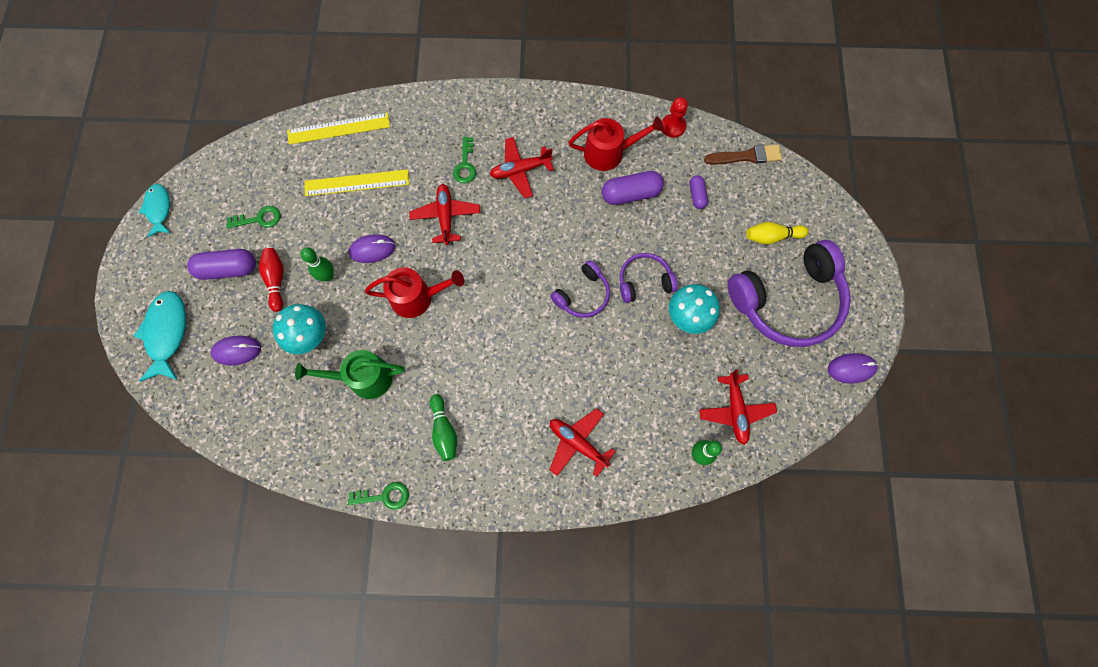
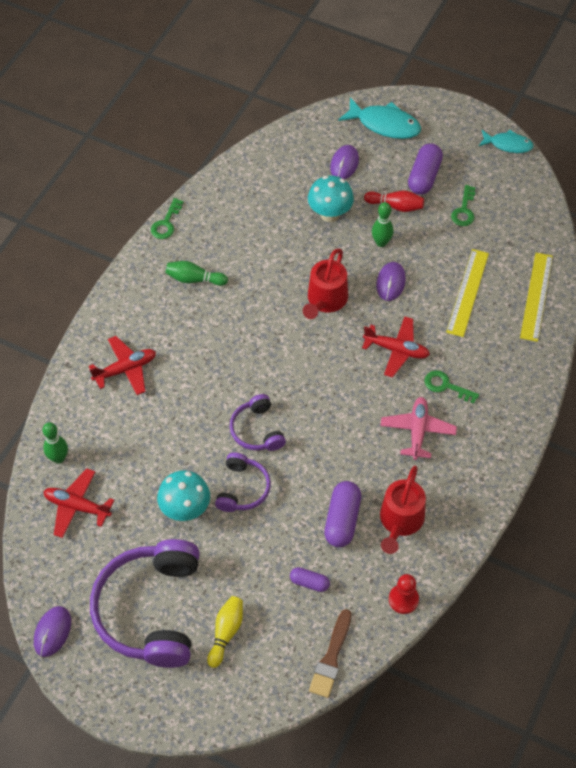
camera: 115 degrees right, 15 degrees down
(364, 378) = (272, 240): green watering can -> none
(520, 170) = (417, 431): red plane -> pink plane

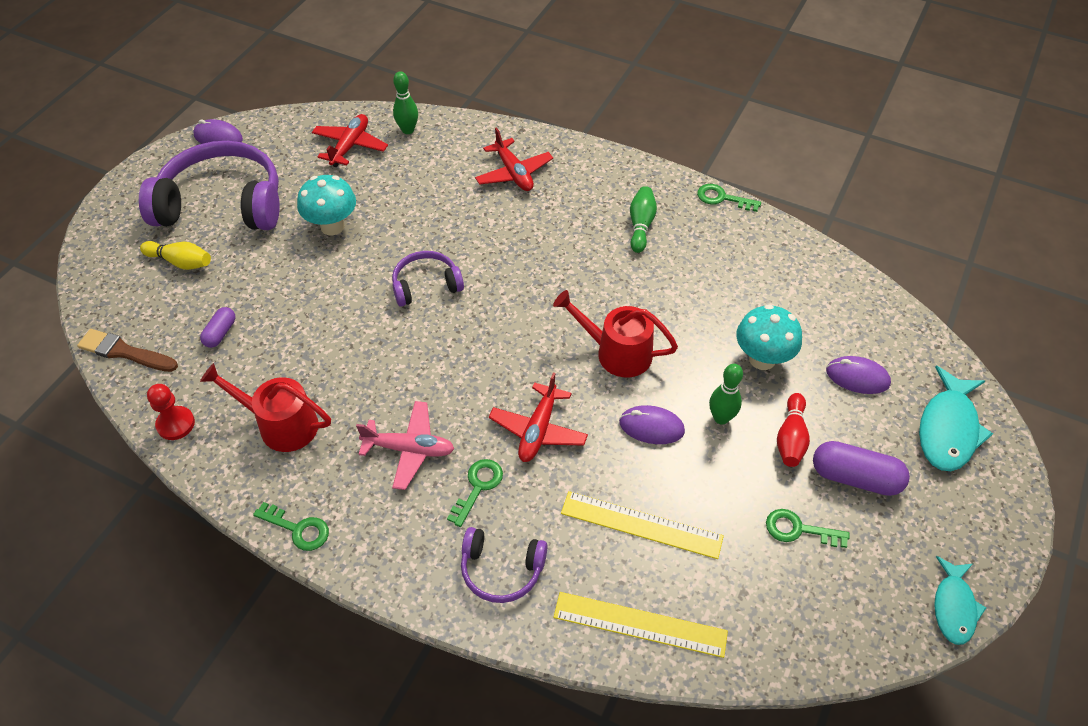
camera: 90 degrees right, 5 degrees down
(243, 489) = (350, 273): purple headphones -> purple headphones (501, 570)
(342, 520) = (294, 365): purple capsule -> none
(488, 497) = (298, 529): none -> green key

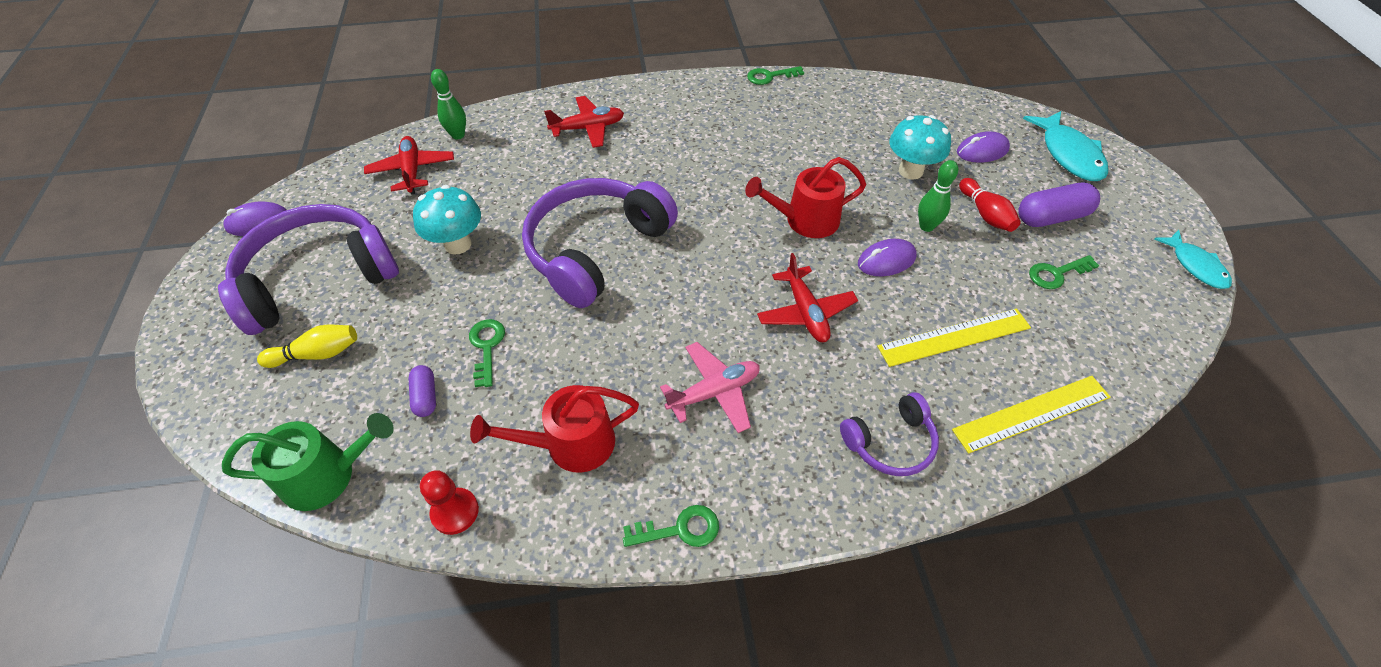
camera: 35 degrees left, 0 degrees up
(124, 352) = (327, 475): brown brush -> green watering can
(426, 285) = (596, 249): purple headphones -> purple headphones, size x1.98
(478, 487) = (803, 387): green key -> green key (487, 347)
(513, 173) = (588, 128): red plane -> red plane turned 45 degrees counterclockwise
(641, 225) = (729, 121): green bowling pin -> none

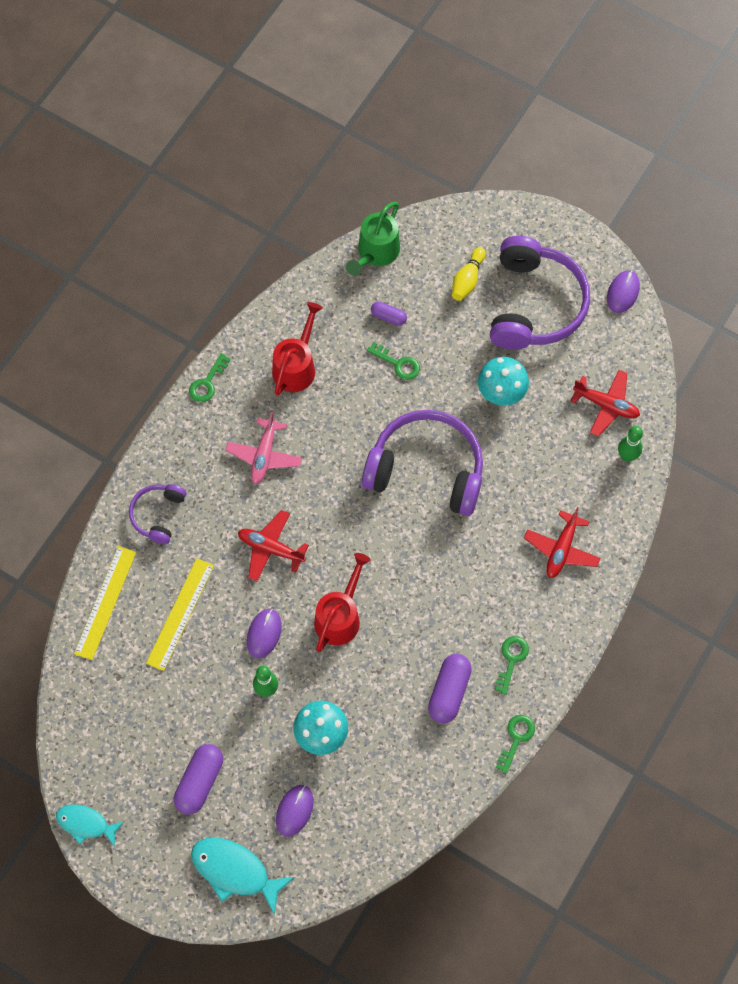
camera: 130 degrees right, 15 degrees up
(455, 512) = (305, 295): red pawn -> none
(596, 249) = (426, 469): purple headphones -> purple headphones turned 60 degrees counterclockwise
(781, 124) = (449, 692): none -> purple capsule
(985, 214) = (241, 740): red bowling pin -> none
(1056, 274) = (161, 727): green key -> green key (511, 659)

